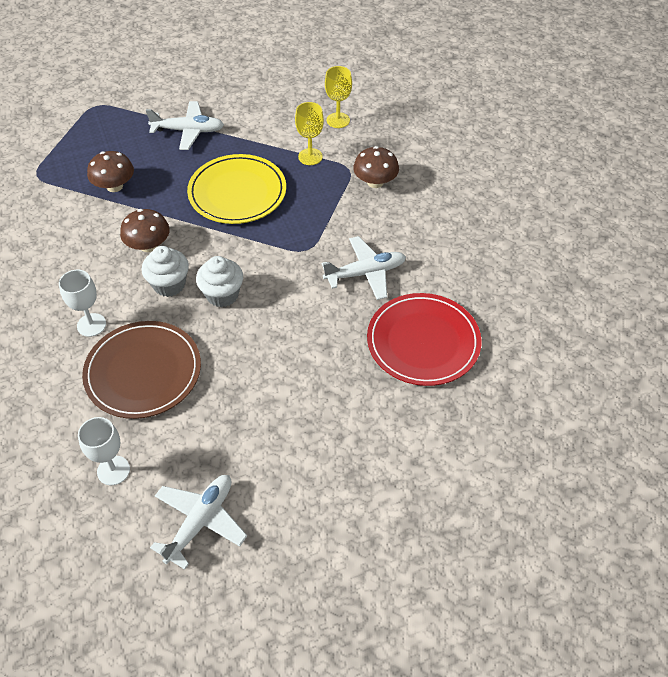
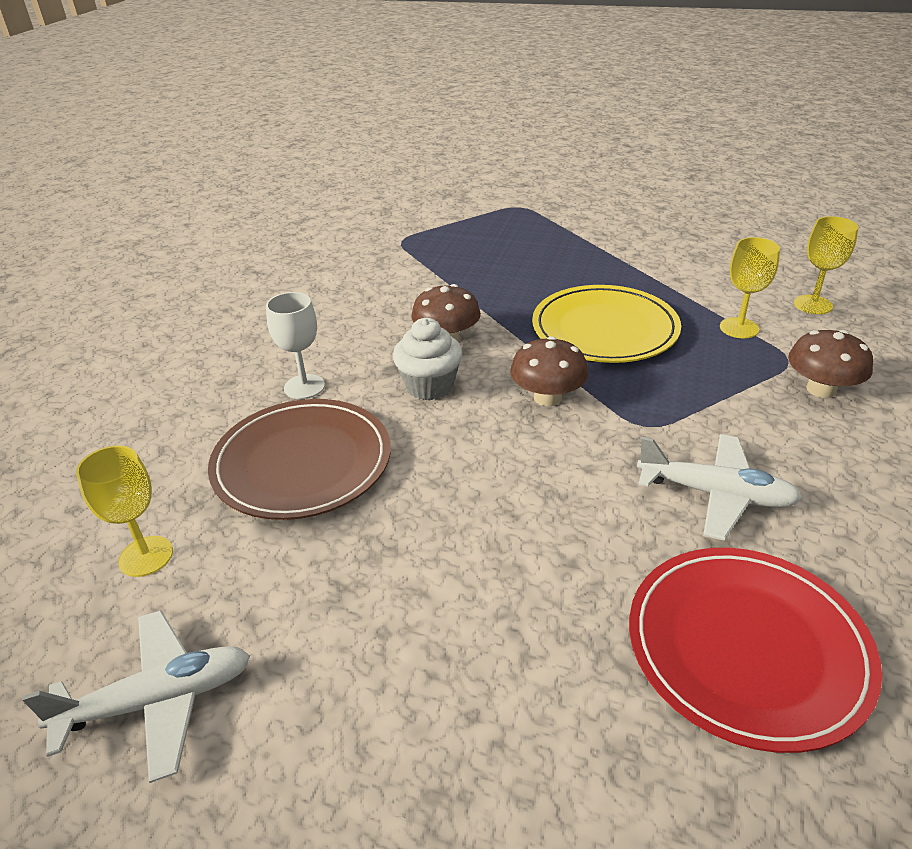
camera: 40 degrees right, 15 degrees down
(113, 470) = (146, 556): white goblet -> yellow goblet
(114, 186) = (468, 274): brown mushroom -> brown mushroom (547, 397)
(188, 131) = (599, 255): white plane -> none
(222, 295) = (482, 425): white cupcake -> none

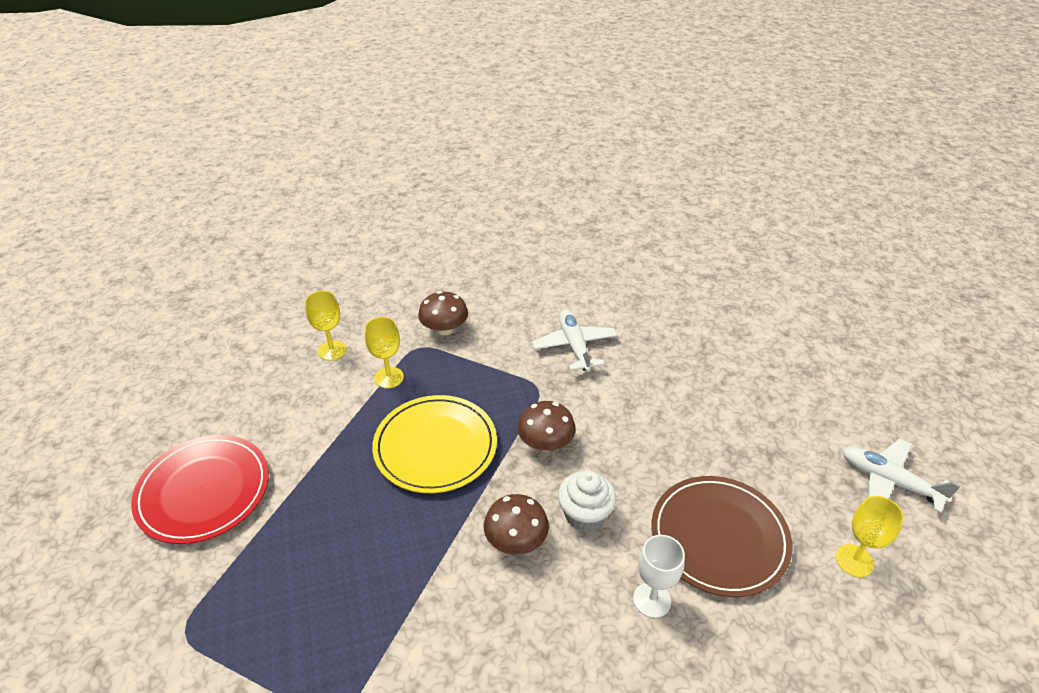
camera: 125 degrees left, 5 degrees up
(747, 647) = (659, 316): red plate -> red plate (203, 491)

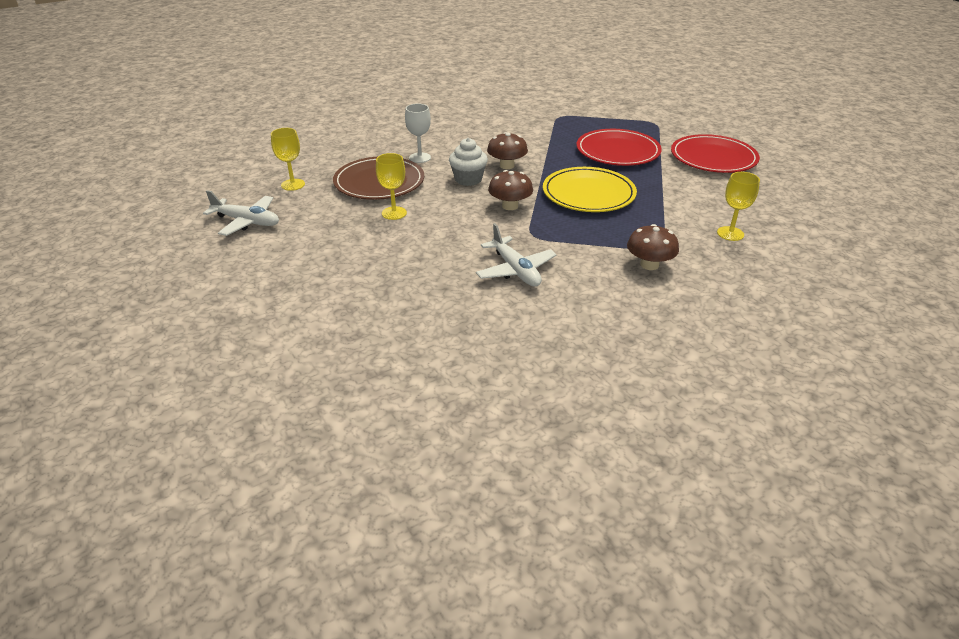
camera: 165 degrees right, 5 degrees down
(324, 543) = (617, 151): none -> red plate
(389, 377) = (661, 224): yellow goblet -> yellow goblet (394, 213)

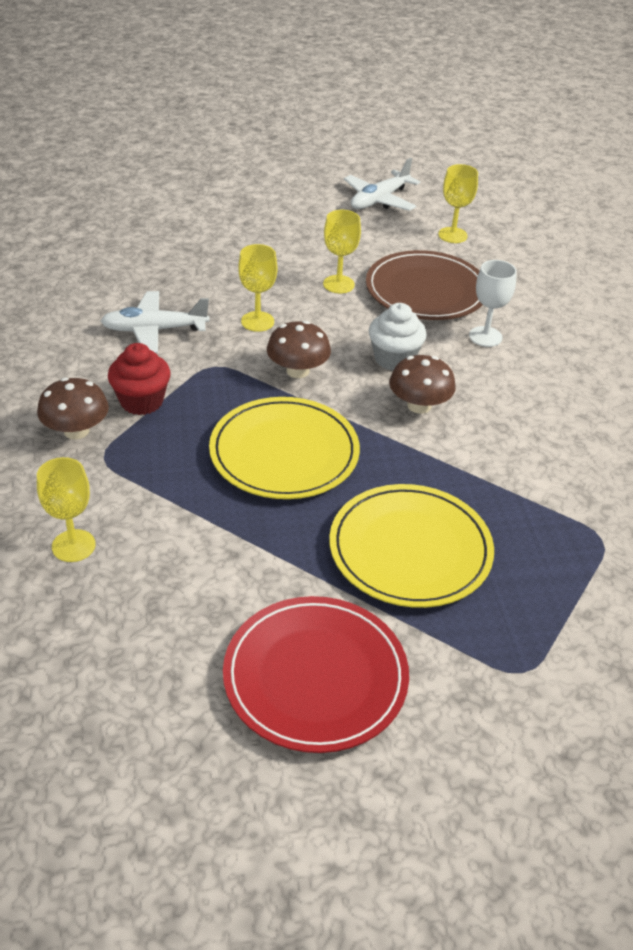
camera: 110 degrees right, 5 degrees up
(467, 232) = (257, 321): none -> yellow goblet
(596, 250) = (141, 401): none -> red cupcake
(617, 151) = (410, 549): red plate -> yellow plate

